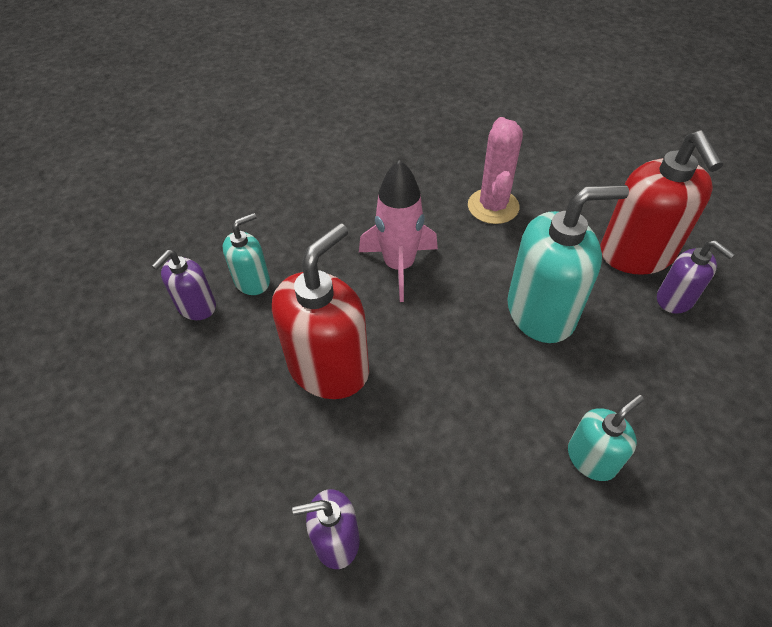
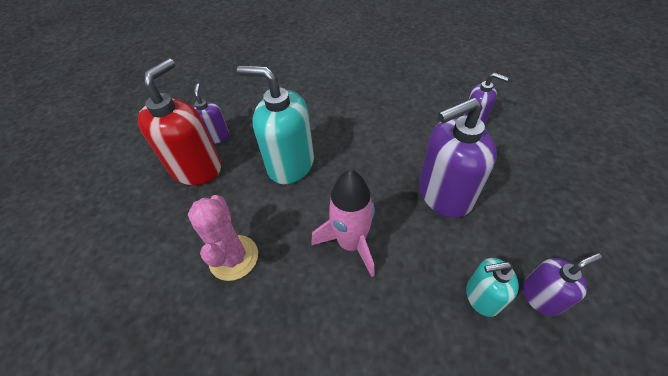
camera: 145 degrees left, 0 degrees up
(329, 367) = (444, 194): red soap dispenser -> purple soap dispenser
(493, 206) = (234, 257): pink cactus -> pink cactus turned 45 degrees counterclockwise
(591, 458) = (337, 100): turquoise soap dispenser -> none

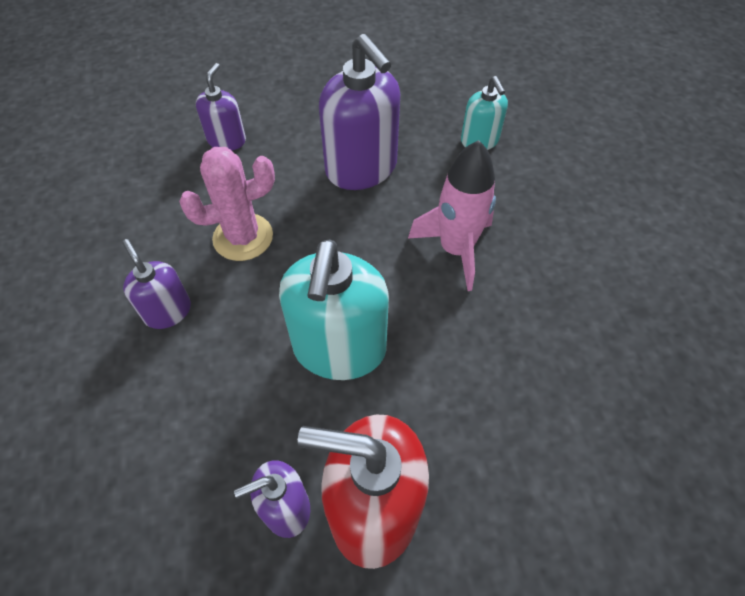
camera: 105 degrees left, 5 degrees up
(234, 257) = (520, 377): pink cactus -> pink cactus (243, 237)
(541, 296) = (464, 104): purple soap dispenser -> purple soap dispenser (167, 311)

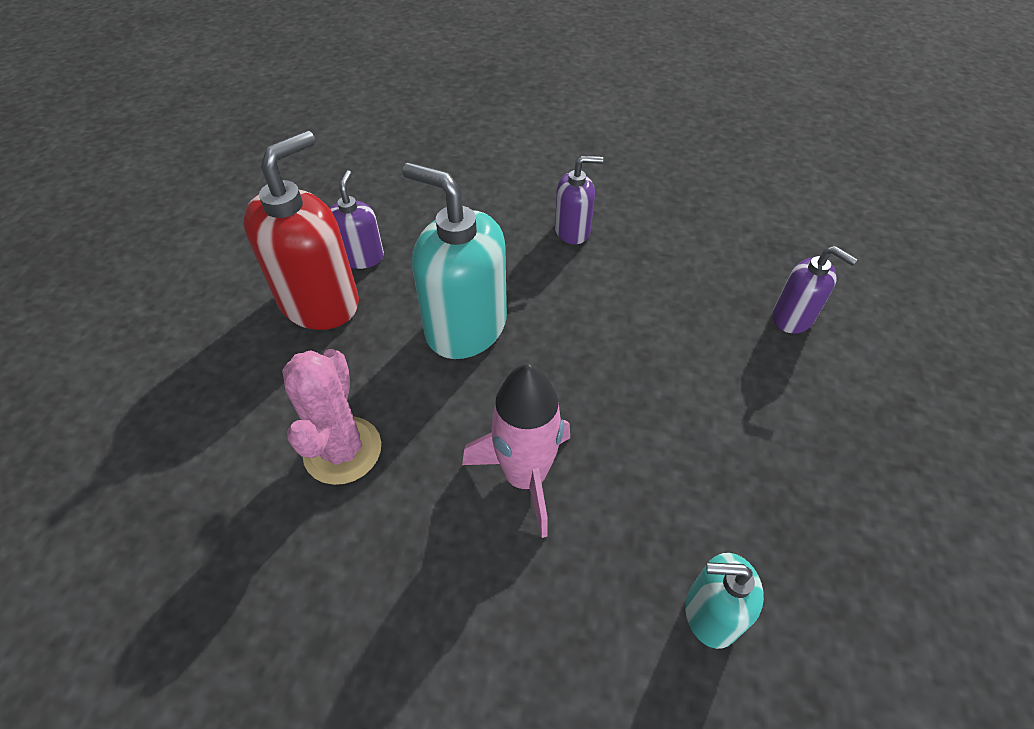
camera: 115 degrees right, 5 degrees down
(243, 237) = (634, 296): pink cactus -> pink cactus (342, 450)
(361, 168) = (701, 432): purple soap dispenser -> none

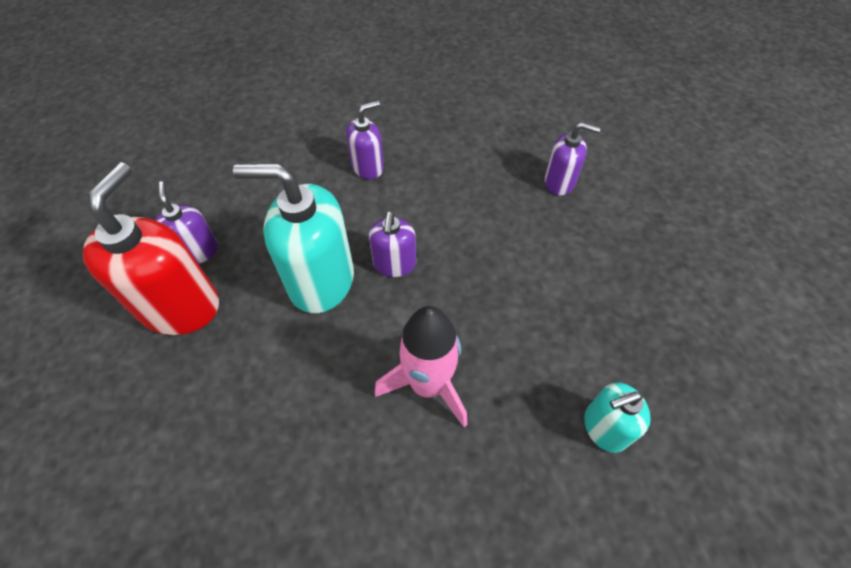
camera: 25 degrees left, 5 degrees up
(342, 450) = (269, 428): pink cactus -> none
(551, 338) = (394, 264): none -> purple soap dispenser

